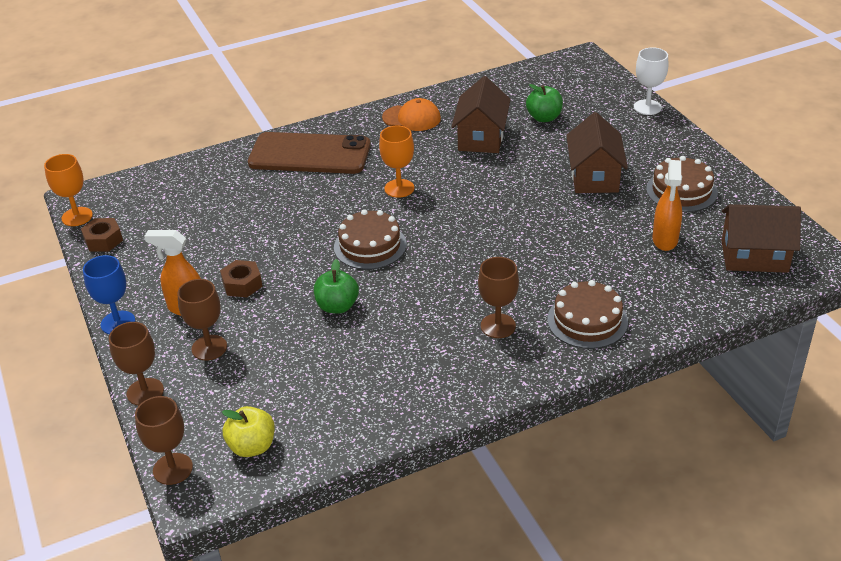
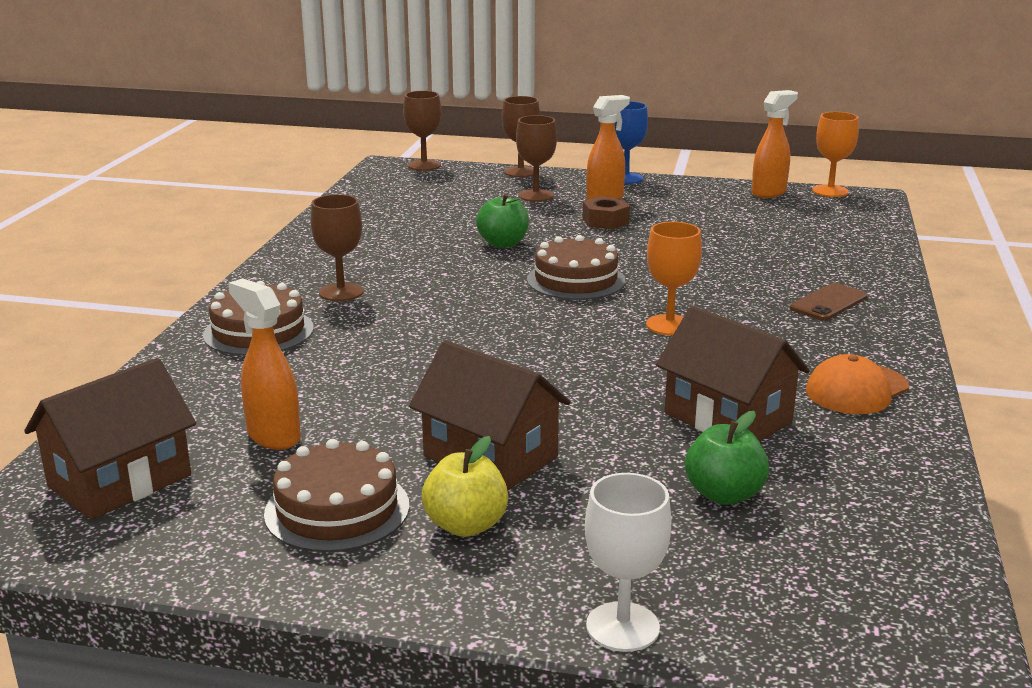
camera: 125 degrees right, 15 degrees down
(103, 240) = (769, 193): brown nut -> orange spray bottle
(252, 446) = (397, 185): yellow apple -> yellow apple (466, 525)
(309, 154) = (828, 303): brown phone -> brown phone, size x0.46

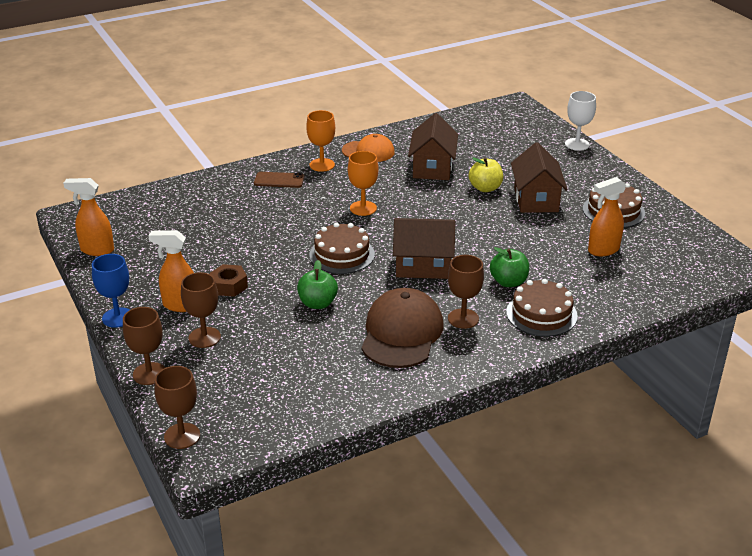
camera: 130 degrees left, 10 degrees up
(120, 481) = (681, 263): brown house -> brown house (423, 266)
(273, 436) = (603, 250): orange spray bottle -> orange spray bottle turned 60 degrees clockwise
(381, 260) = (401, 333): none -> brown cap
(466, 525) = (579, 185): yellow apple -> yellow apple (485, 188)
(724, 494) = (486, 152): green apple -> green apple (508, 282)
(830, 191) = (69, 230): orange goblet -> orange goblet (322, 165)

